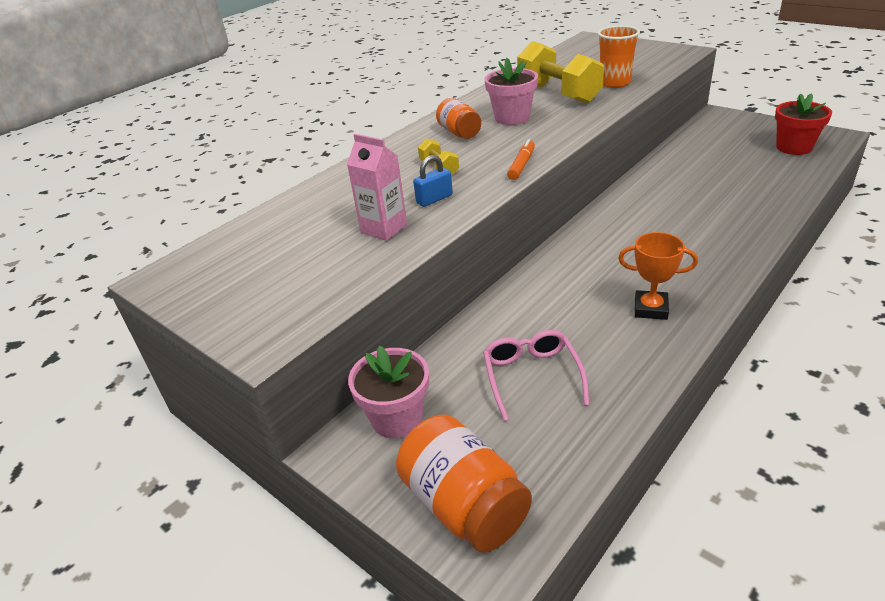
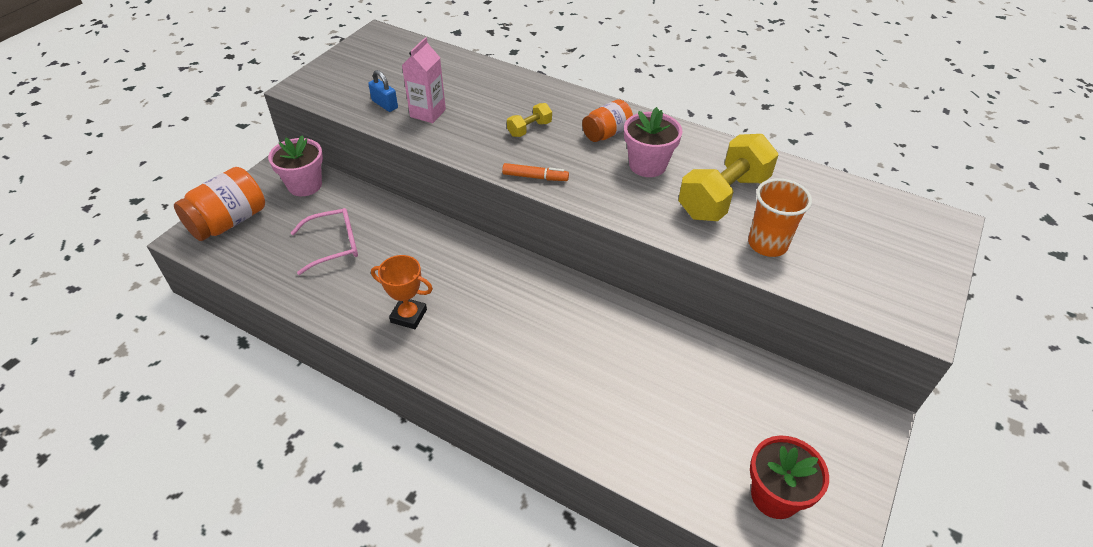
camera: 75 degrees right, 10 degrees up
(434, 199) = (472, 132): blue padlock -> blue padlock (385, 104)
(650, 309) = (408, 316): orange trophy -> orange trophy turned 75 degrees counterclockwise

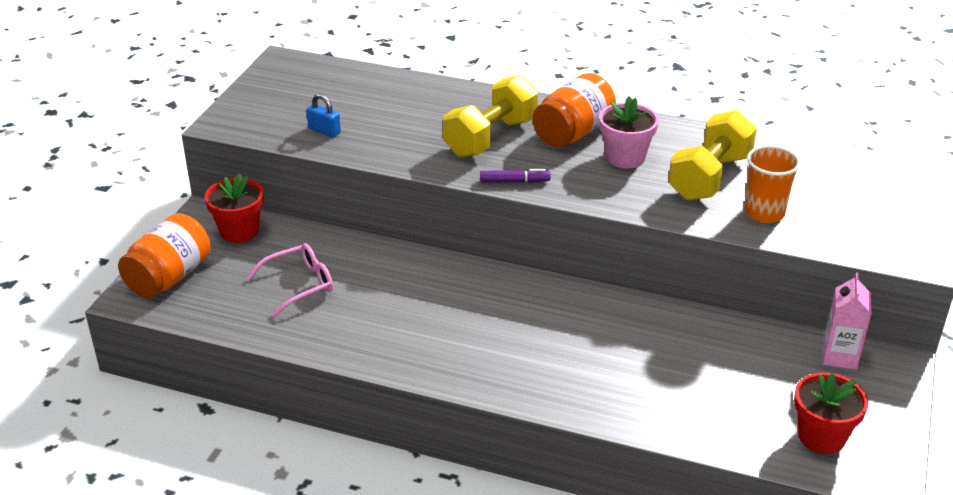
camera: 10 degrees left, 10 degrees down
(305, 185) = (239, 231): pink flower pot -> red flower pot
(408, 316) = (409, 339): orange trophy -> none
(428, 113) = (375, 134): pink carton -> pink carton (839, 356)
(529, 129) = (491, 137): yellow dumbbell -> yellow dumbbell, size x2.14
(535, 177) = (514, 181): orange marker -> purple marker
(606, 133) = (573, 133): orange jar -> orange jar, size x1.62

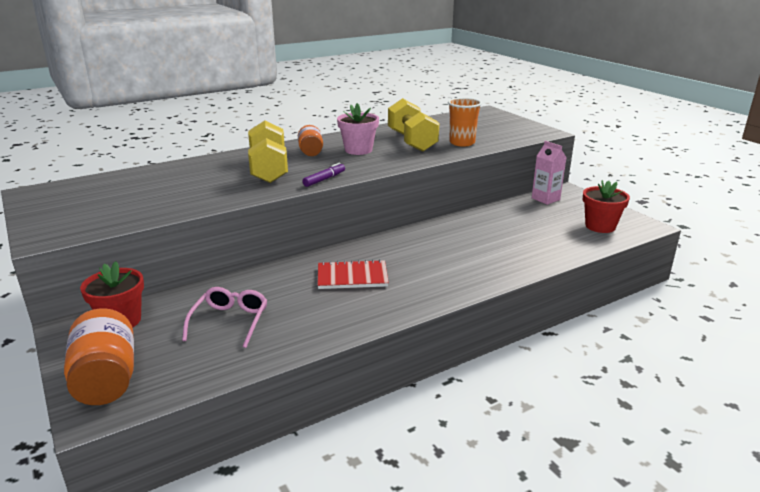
camera: 50 degrees left, 10 degrees down
(324, 131) = (145, 208): blue padlock -> none
(451, 308) = (352, 277): none -> red notebook
(573, 133) = (311, 152): orange jar -> orange jar, size x0.62

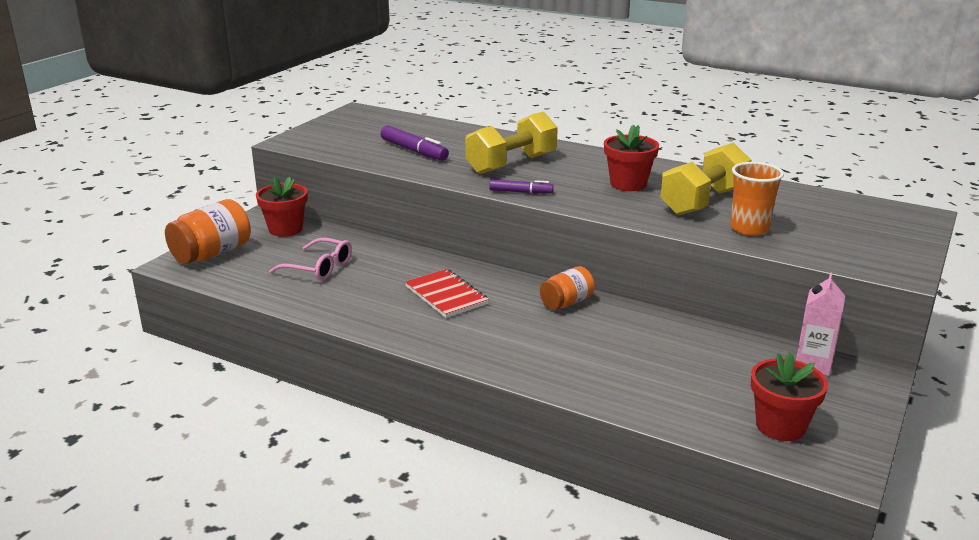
camera: 60 degrees right, 0 degrees up
(179, 193) = (414, 151): none -> purple marker
(230, 322) = (318, 268): pink glasses -> pink glasses turned 45 degrees clockwise
(311, 152) = (586, 166): orange jar -> orange jar (566, 303)
(358, 150) = (628, 184): pink flower pot -> red flower pot

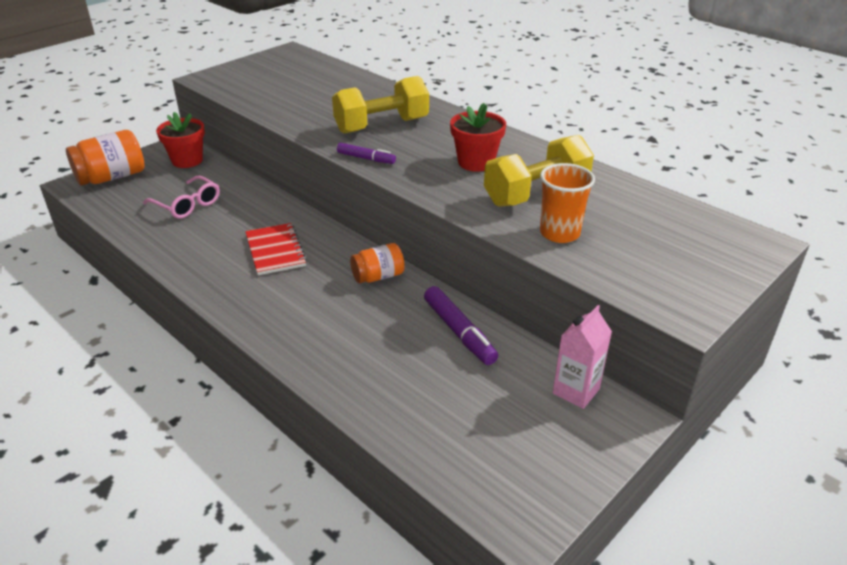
camera: 15 degrees right, 10 degrees up
(414, 151) = (305, 100): purple marker -> purple marker (459, 332)
(780, 426) = (493, 460): red flower pot -> none

